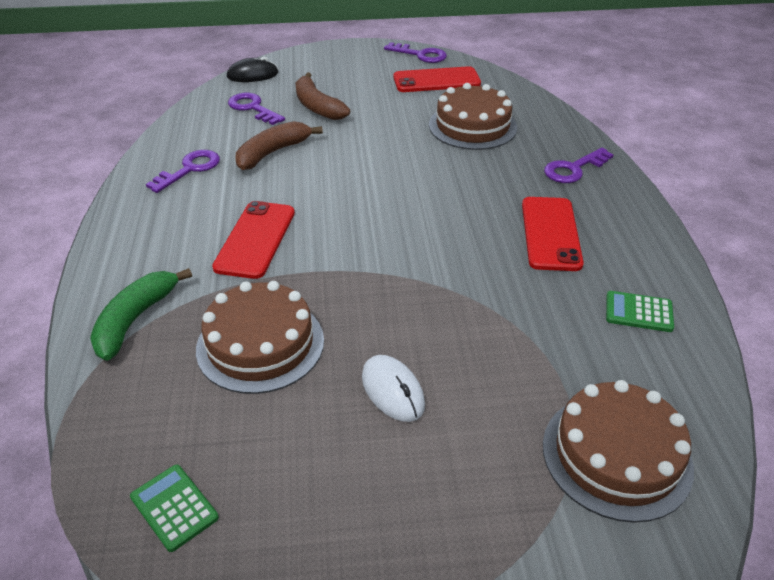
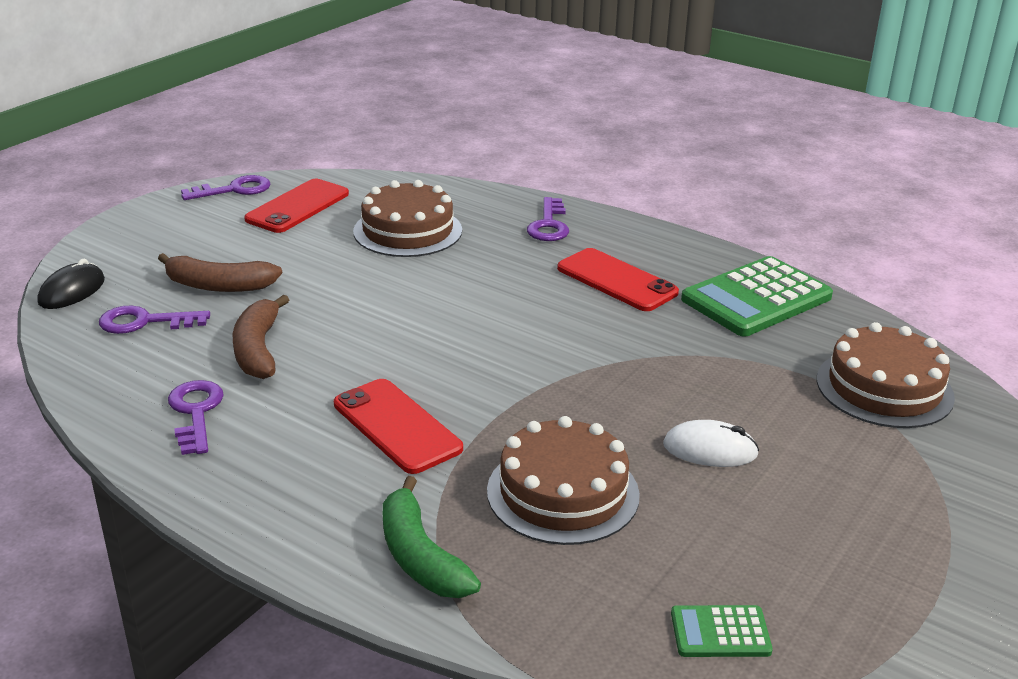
camera: 50 degrees left, 10 degrees down
(639, 312) = (756, 298): green calculator -> green calculator, size x2.10

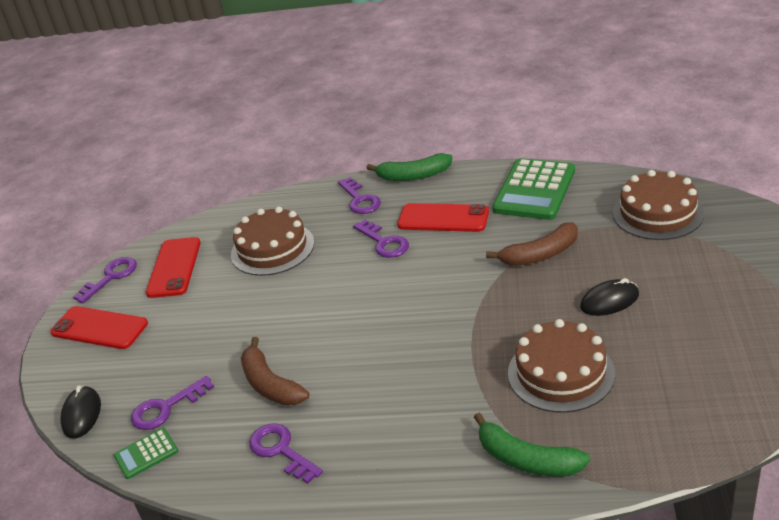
camera: 25 degrees left, 5 degrees up
(219, 285) = (187, 354): brown banana -> brown banana (540, 254)
(397, 426) = (420, 386): red phone -> red phone (99, 328)
(525, 275) = (384, 242): none -> purple key
(634, 227) = (413, 176): none -> green banana
(710, 450) = (609, 301): white mouse -> black mouse
(720, 632) = (725, 405): green calculator -> green calculator (146, 454)

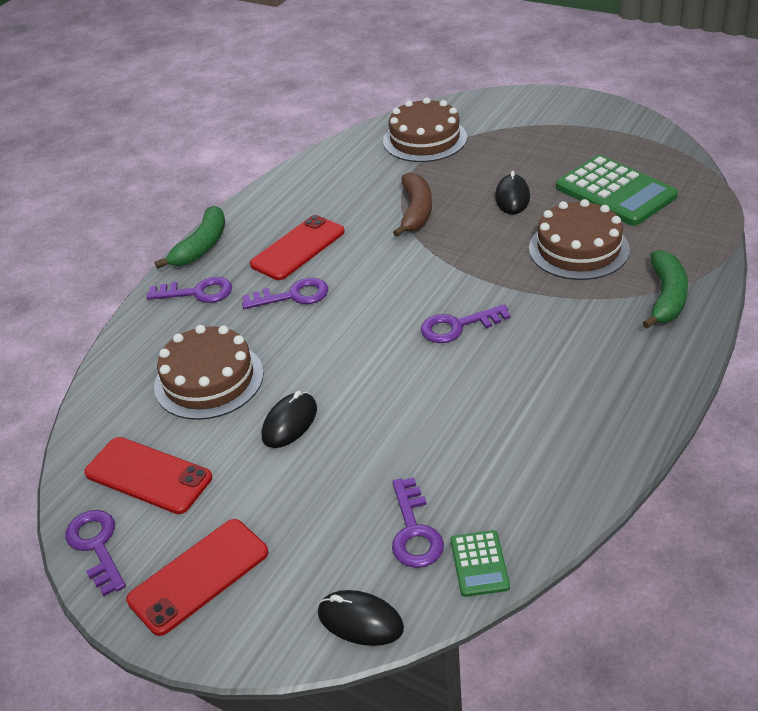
camera: 65 degrees left, 5 degrees up
(247, 303) = (290, 423): none -> black mouse
(270, 384) = (446, 433): brown banana -> none
(281, 450) = (552, 447): purple key -> purple key (458, 326)
(527, 459) = (666, 297): green banana -> green banana turned 45 degrees counterclockwise
(534, 190) = (318, 185): green calculator -> green calculator (615, 192)

